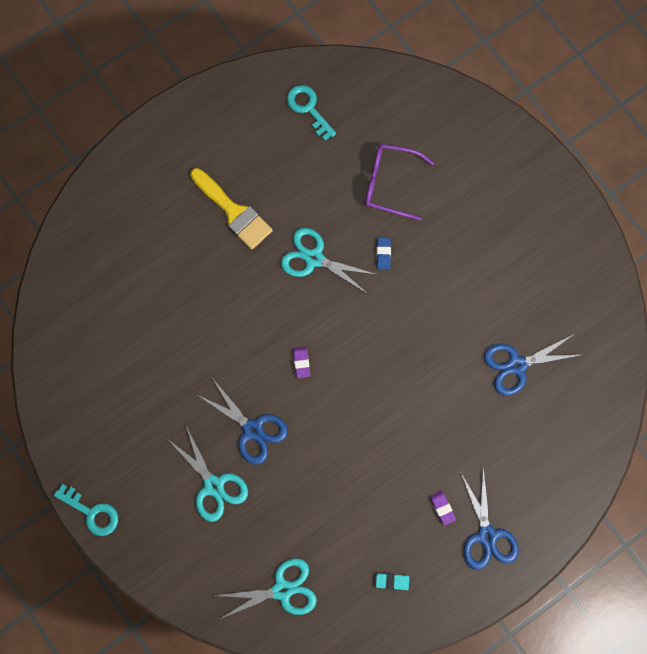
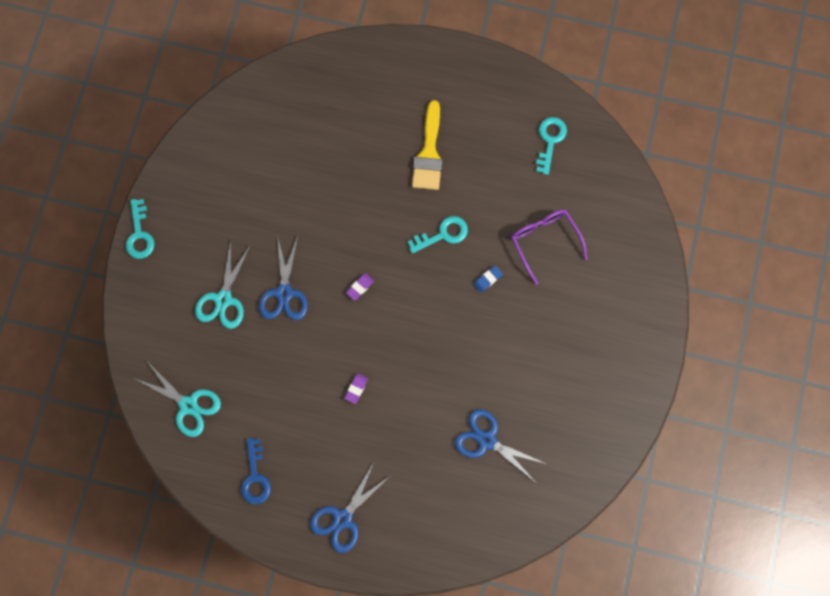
camera: 50 degrees right, 0 degrees up
(314, 258) = (443, 234): turquoise scissors -> turquoise key
(392, 581) = (255, 477): turquoise eraser -> blue key
(442, 508) = (337, 470): purple eraser -> purple eraser (356, 388)

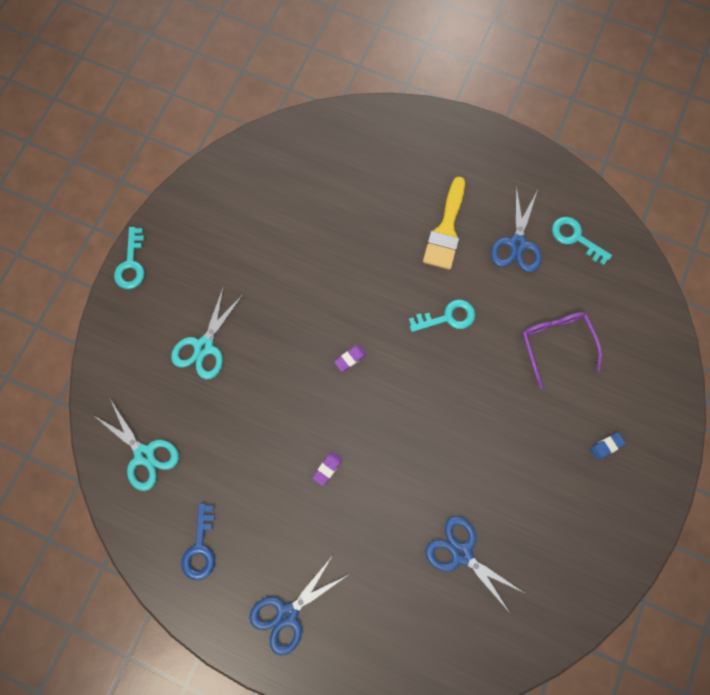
camera: 10 degrees right, 0 degrees up
(284, 293) = (269, 351): blue scissors -> blue scissors (517, 244)
(487, 279) = (488, 374): blue eraser -> blue eraser (606, 446)
(550, 141) = (575, 238): turquoise key -> turquoise key turned 75 degrees counterclockwise

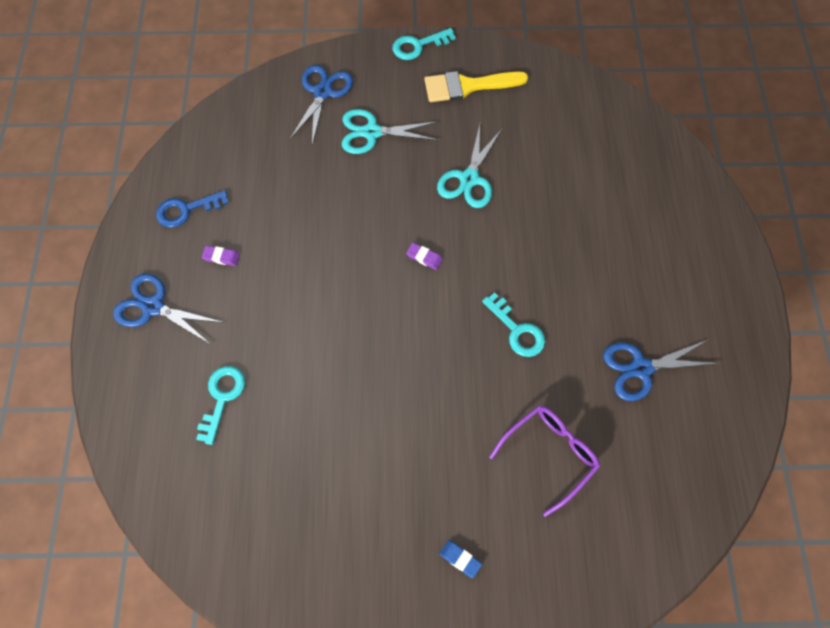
camera: 65 degrees right, 10 degrees down
(144, 454) = (251, 131): turquoise scissors -> turquoise scissors (469, 179)
(327, 468) = (305, 283): purple eraser -> purple eraser (221, 257)
(446, 230) = (612, 290): yellow brush -> yellow brush (467, 86)
(461, 553) = (274, 445): blue scissors -> blue scissors (323, 92)
(575, 238) = (687, 429): turquoise key -> turquoise key (222, 397)

